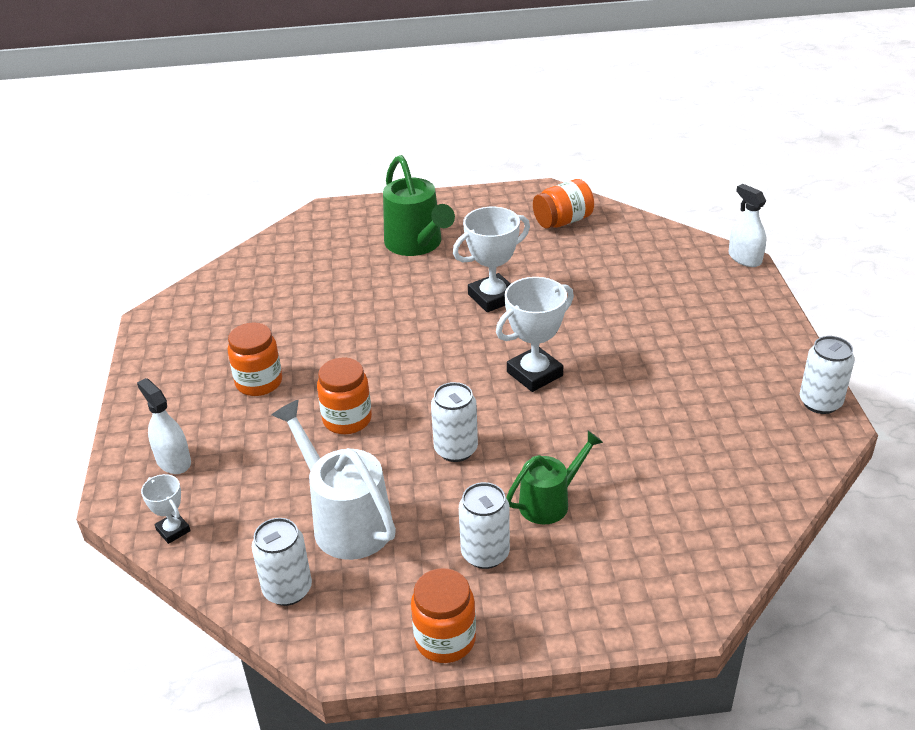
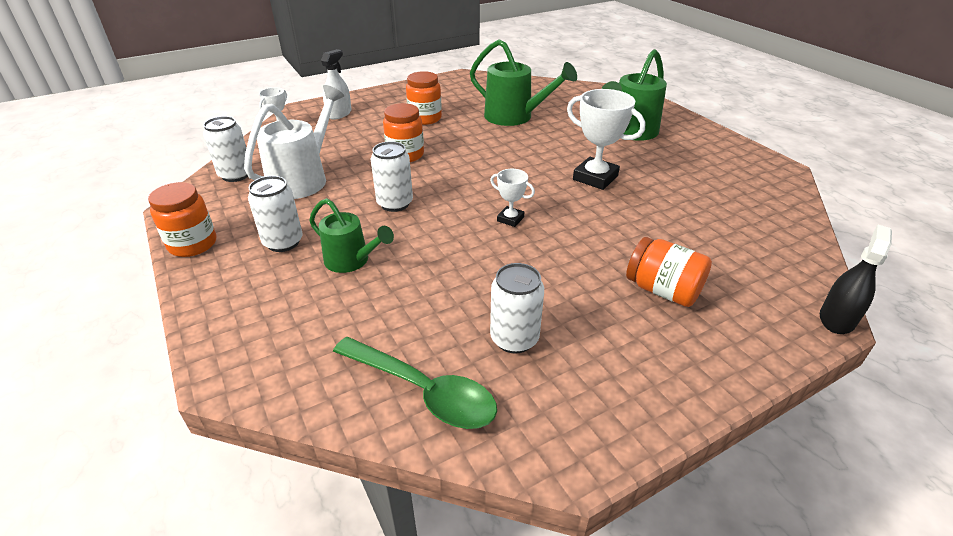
camera: 65 degrees right, 0 degrees up
(318, 309) = (515, 117): none -> green watering can
(534, 374) = (510, 219): white trophy -> white trophy, size x0.54
(563, 221) = (747, 187): orange jar -> orange jar (663, 290)
(744, 258) = (837, 319): white spray bottle -> black spray bottle
(750, 485) = (424, 391): none -> green spoon
(820, 402) = (608, 436): white can -> white can (514, 339)

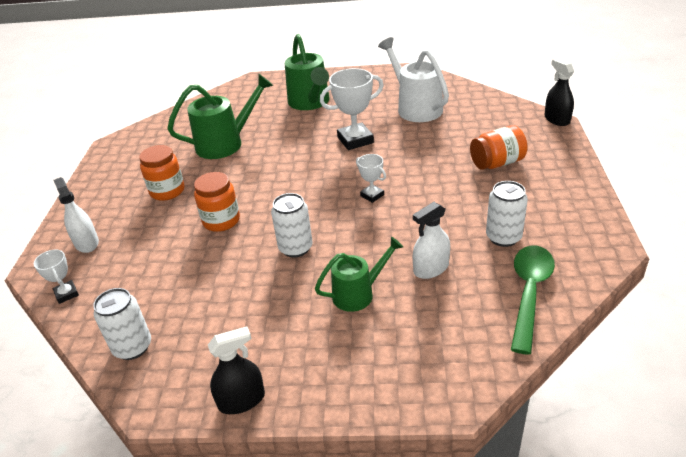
camera: 55 degrees left, 0 degrees up
(193, 244) = (241, 400): orange jar -> black spray bottle
(283, 242) = (295, 331): white can -> none
(303, 178) = (194, 296): white watering can -> white watering can (415, 107)
(418, 297) = (431, 268): none -> white spray bottle
(424, 391) = (529, 292): green spoon -> green spoon turned 45 degrees counterclockwise
(510, 219) = (372, 195): white trophy -> white trophy turned 75 degrees clockwise

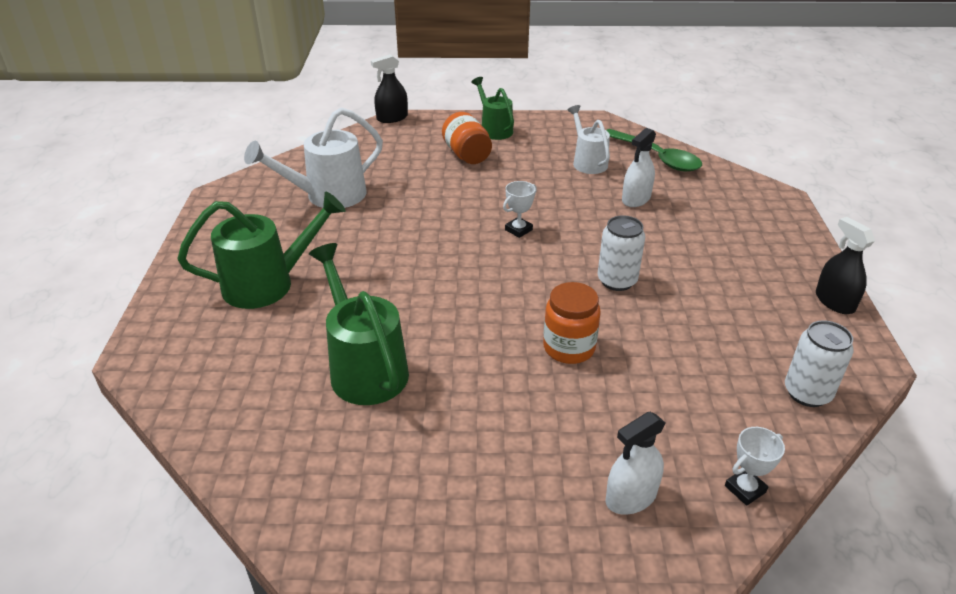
camera: 95 degrees left, 0 degrees up
(167, 191) = (494, 419): orange jar -> none
(355, 140) = (394, 242): white trophy -> none
(359, 293) = (679, 238): green watering can -> green watering can (494, 129)
(431, 268) = (636, 199): white spray bottle -> white spray bottle turned 75 degrees clockwise
(503, 237) = (587, 162): white can -> white watering can
(529, 292) = (657, 157): green spoon -> green spoon turned 150 degrees counterclockwise

